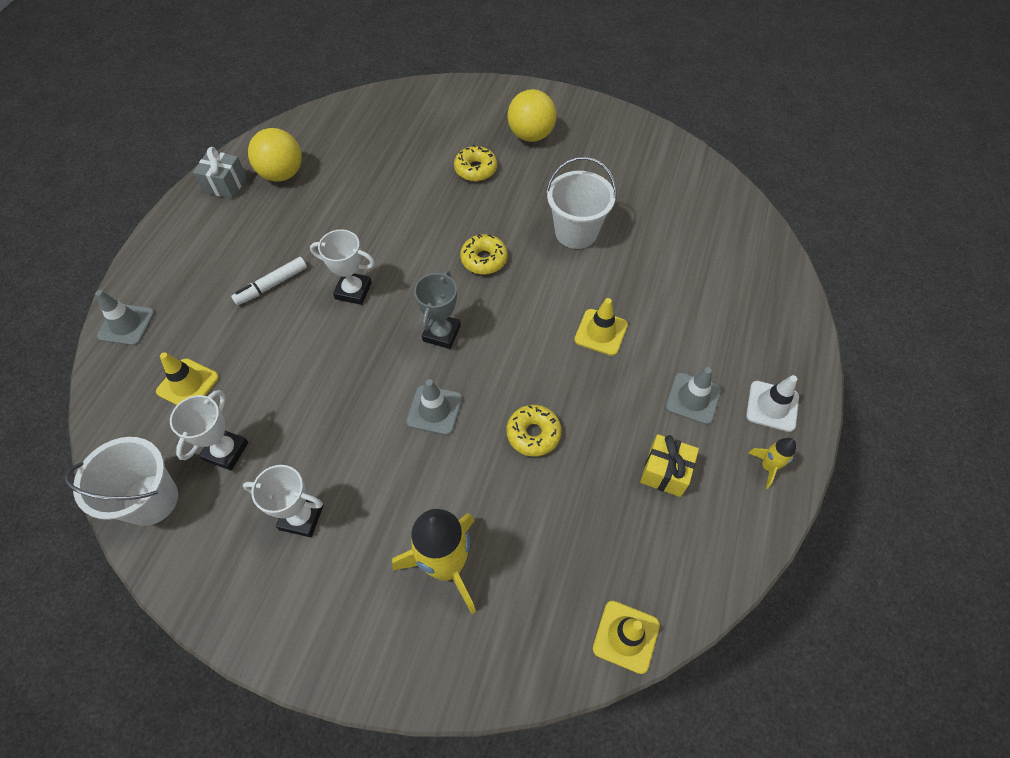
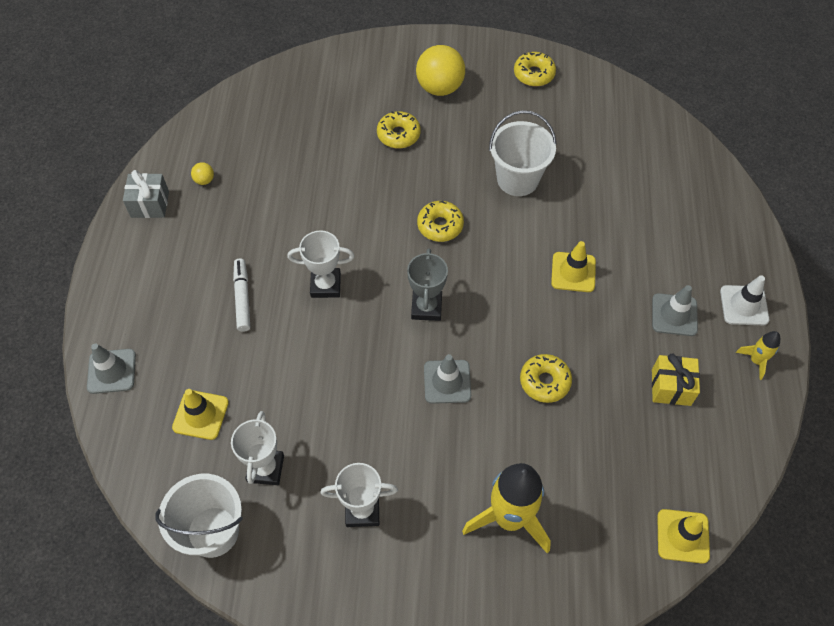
camera: 15 degrees left, 0 degrees up
(272, 285) = (242, 298): white marker -> white marker turned 135 degrees clockwise
(282, 174) = (204, 180): yellow ball -> yellow ball, size x0.43
(626, 140) = (534, 74): none -> yellow donut

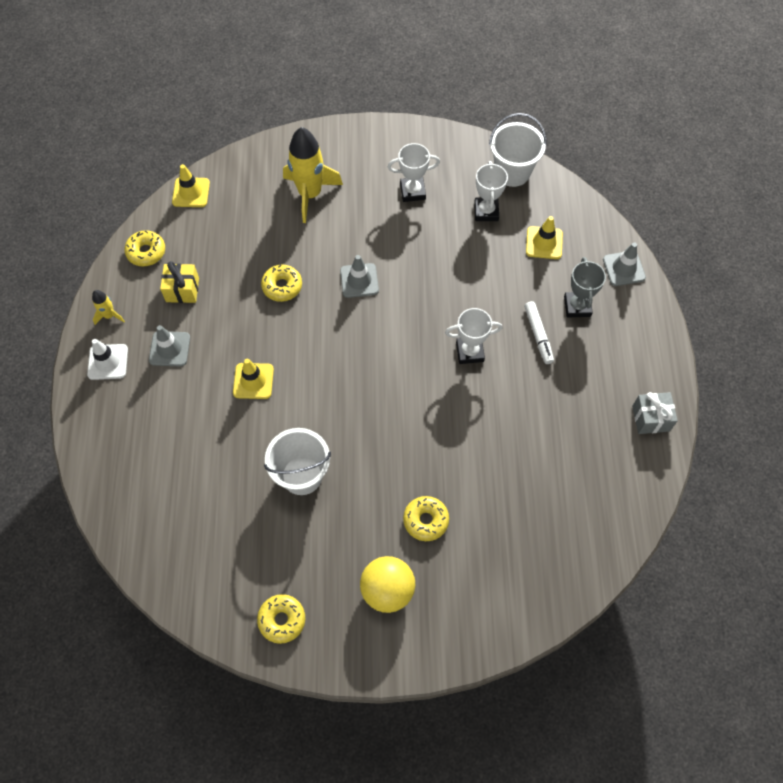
camera: 175 degrees right, 5 degrees up
(204, 180) = (608, 449): yellow ball -> none
(426, 307) = (380, 339): grey trophy -> grey trophy (577, 306)
(440, 225) = (375, 418): yellow donut -> yellow donut (146, 252)

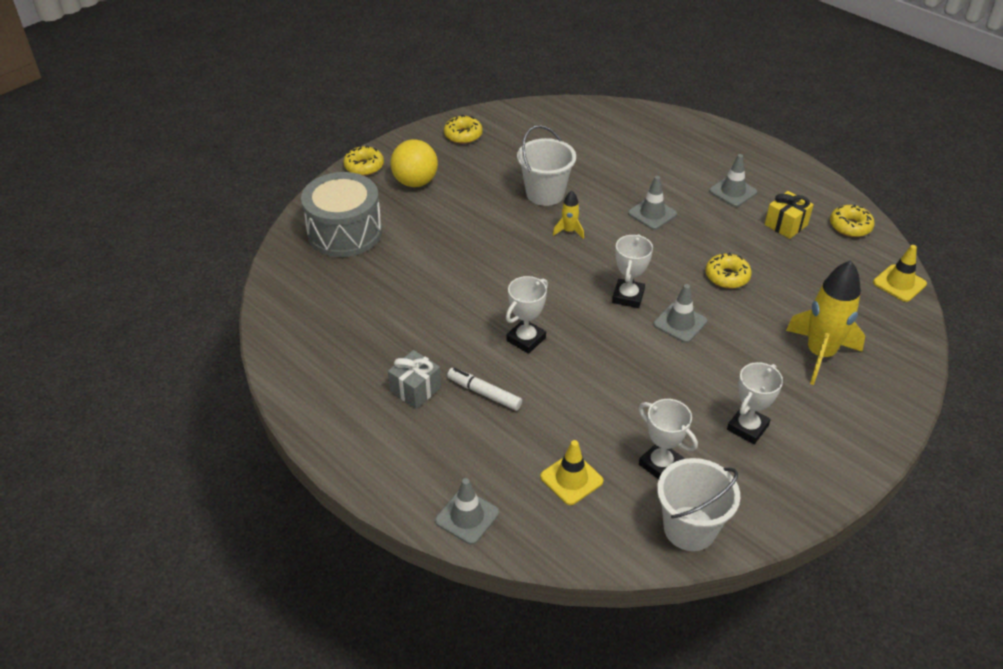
camera: 135 degrees right, 20 degrees down
(108, 362) = (755, 161): white traffic cone -> none
(109, 315) = (800, 180): yellow rocket -> yellow rocket (569, 231)
(253, 381) = (652, 214): yellow traffic cone -> grey traffic cone
(365, 327) = (628, 296): none -> white trophy
(425, 520) = (432, 225): yellow donut -> yellow donut (364, 166)
(501, 577) = (345, 232): none -> grey drum
(577, 306) = (475, 444): grey trophy -> none
(650, 418) = (318, 401): grey gift -> grey gift (415, 389)

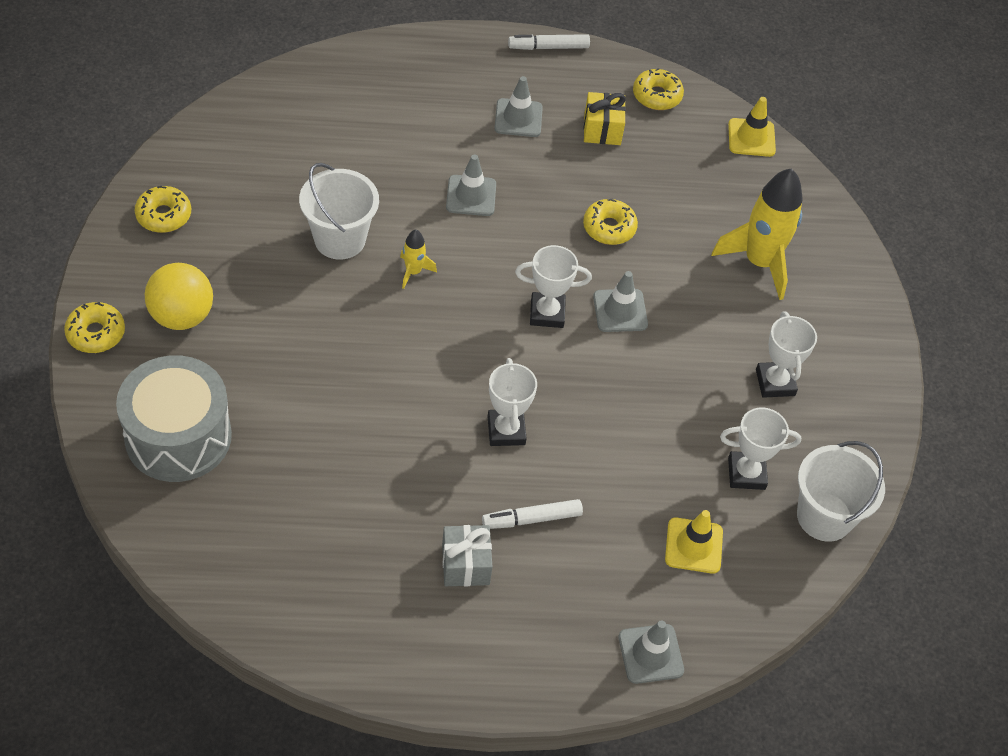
camera: 50 degrees left, 10 degrees up
(628, 296) = (547, 313): white trophy -> white trophy turned 60 degrees counterclockwise
(799, 167) = (548, 47): none -> white marker

